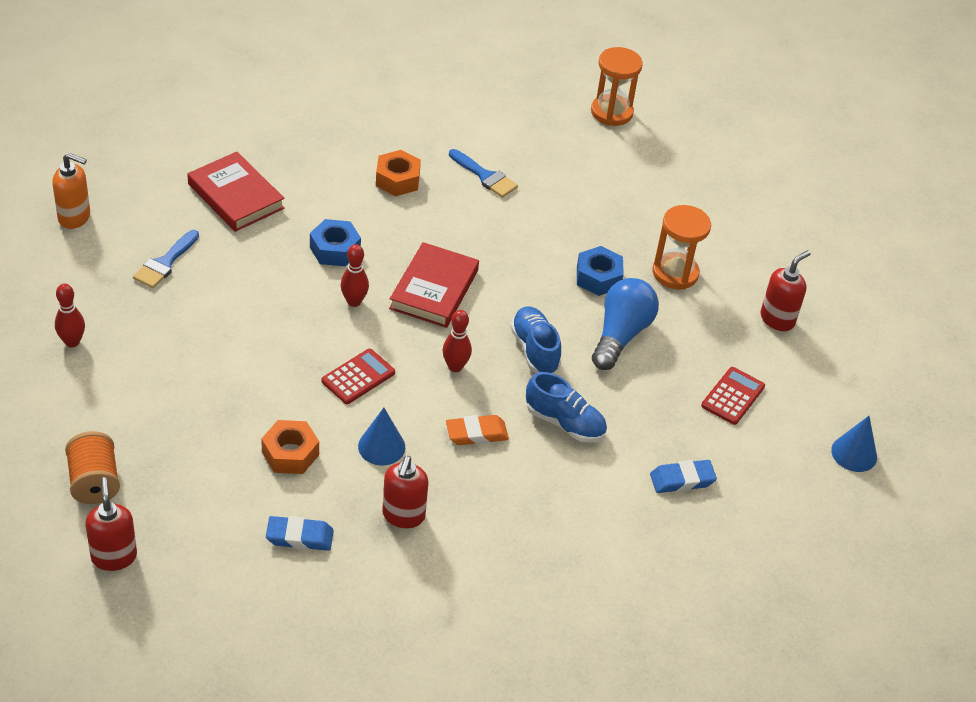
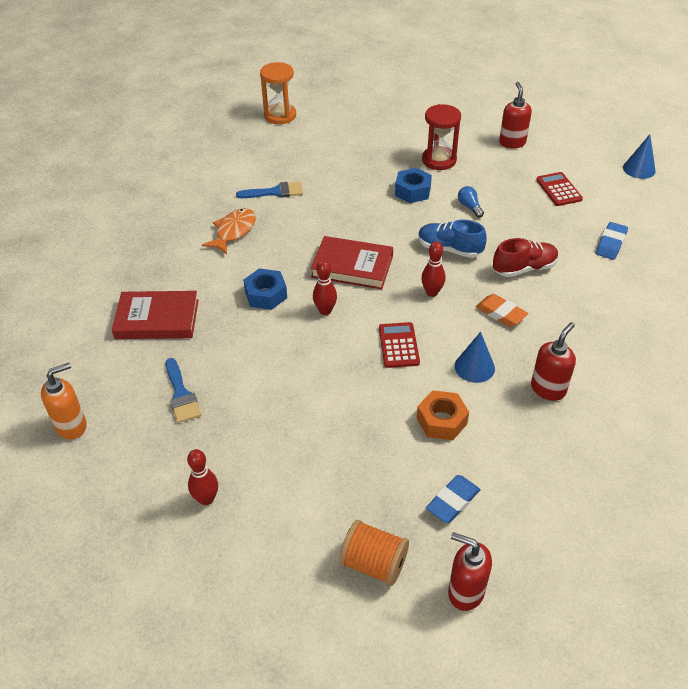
camera: 45 degrees left, 0 degrees up
(299, 537) = (528, 458): blue eraser -> blue eraser (452, 501)
(397, 180) = (234, 231): orange nut -> orange fish
(403, 516) = (548, 389): red soap dispenser -> red soap dispenser turned 105 degrees counterclockwise
(434, 289) = (352, 266): red book -> red book turned 45 degrees counterclockwise
(476, 433) = (500, 313): orange eraser -> orange eraser turned 75 degrees counterclockwise
(565, 423) = (524, 268): blue shoe -> red shoe
(621, 335) = (469, 207): blue light bulb -> blue light bulb, size x0.47
(675, 273) = (439, 160): orange hourglass -> red hourglass

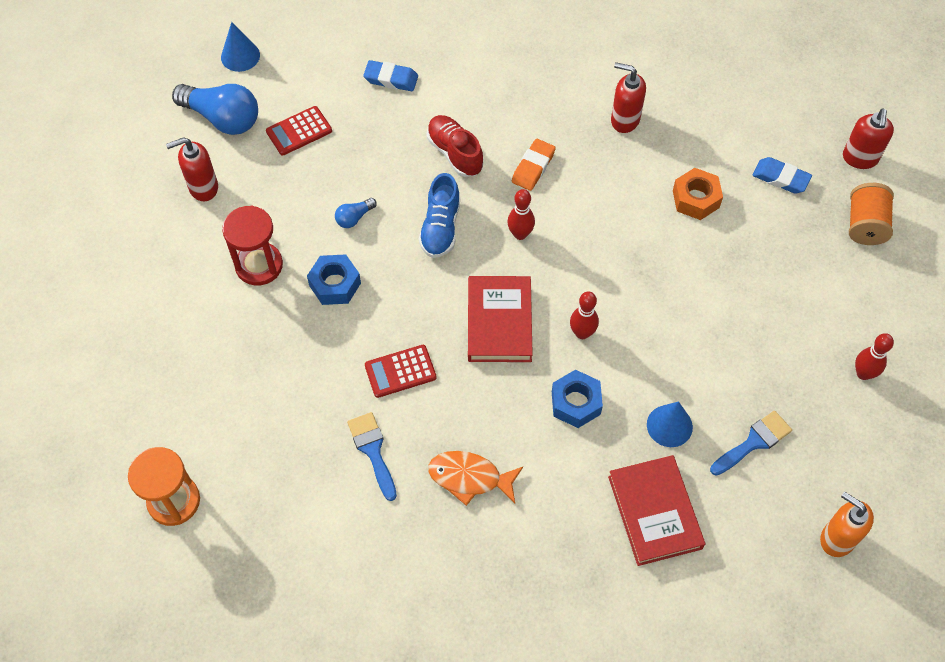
camera: 105 degrees left, 15 degrees up
(398, 345) = (611, 251): red calculator -> red calculator (400, 371)
(474, 367) = (617, 181): blue cone -> blue cone (669, 425)
(575, 156) = (222, 118): none -> blue light bulb

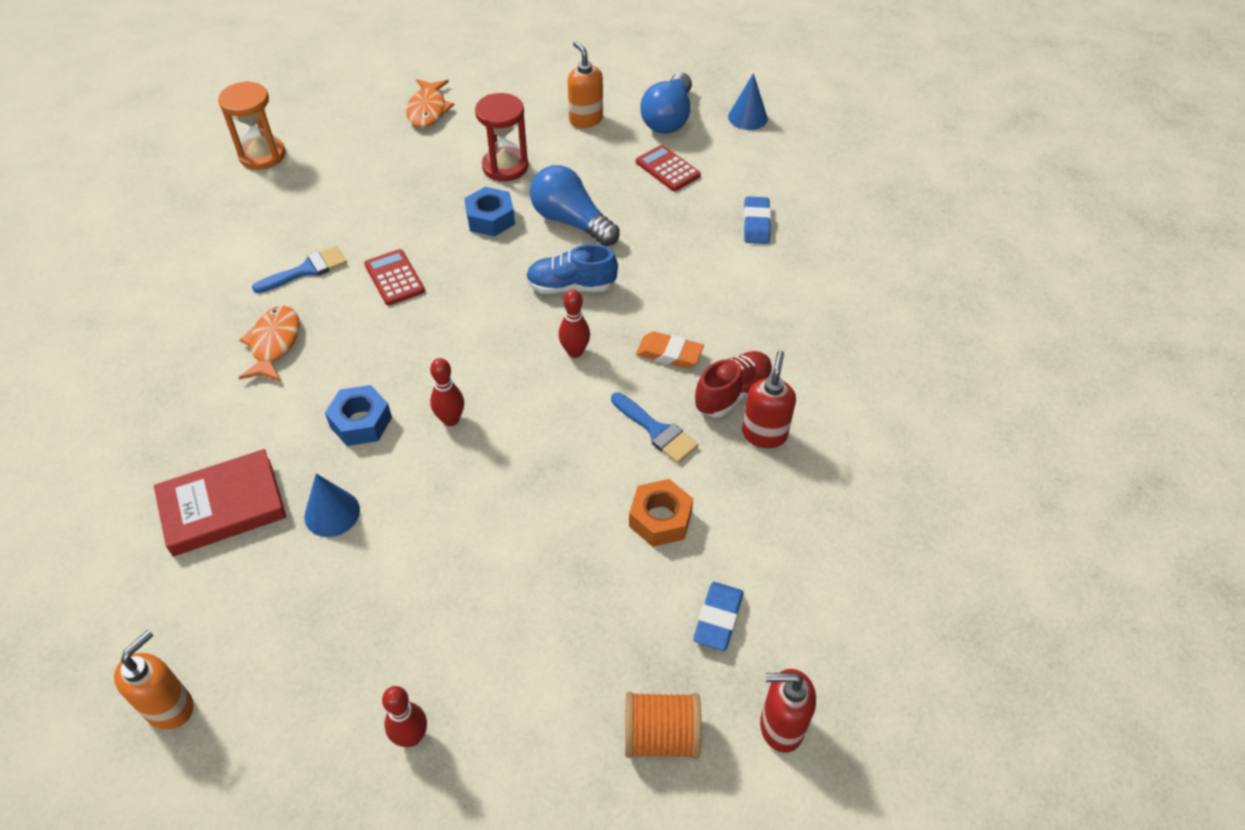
camera: 80 degrees right, 10 degrees down
(142, 331) = (428, 110): none -> orange fish
(203, 187) = (585, 119): red soap dispenser -> orange soap dispenser
(354, 218) = (571, 221): blue light bulb -> blue light bulb, size x2.13
(455, 153) = (671, 285): red shoe -> red shoe (732, 393)
(499, 322) = (458, 346): red book -> none
(754, 442) = (308, 604): blue brush -> blue brush (656, 431)

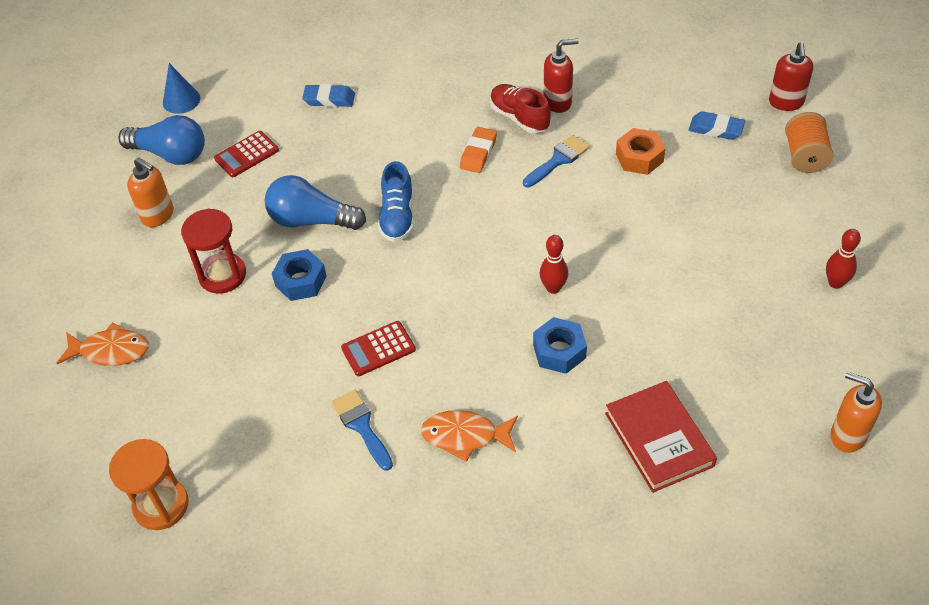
camera: 85 degrees left, 0 degrees up
(332, 513) = (656, 357): blue cone -> none
(571, 221) = (311, 220): blue light bulb -> blue light bulb turned 60 degrees clockwise
(575, 352) = (476, 211): red bowling pin -> none
(585, 119) = (158, 215): orange soap dispenser -> orange soap dispenser turned 120 degrees counterclockwise
(764, 434) = (558, 102): red soap dispenser -> red soap dispenser turned 150 degrees clockwise

